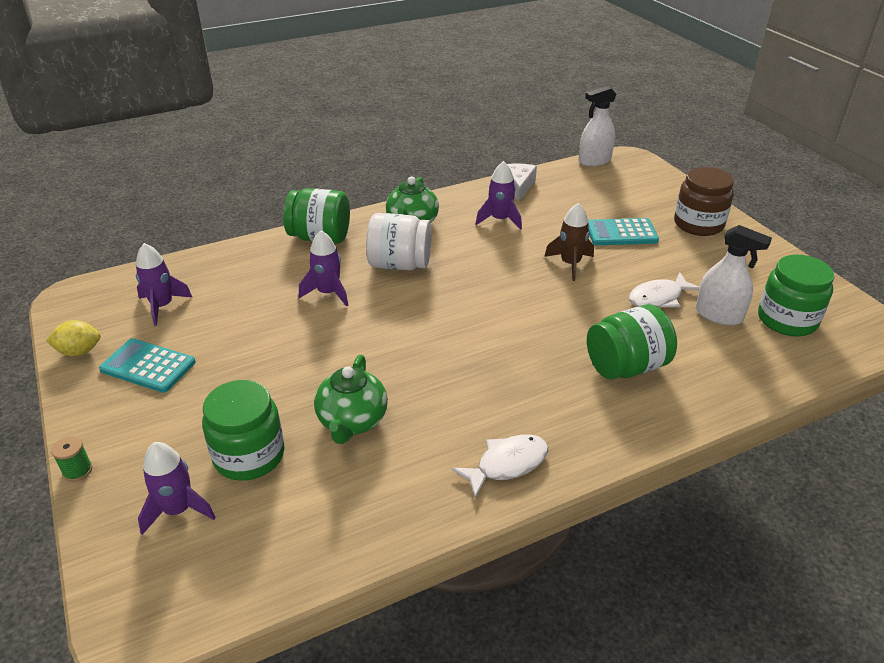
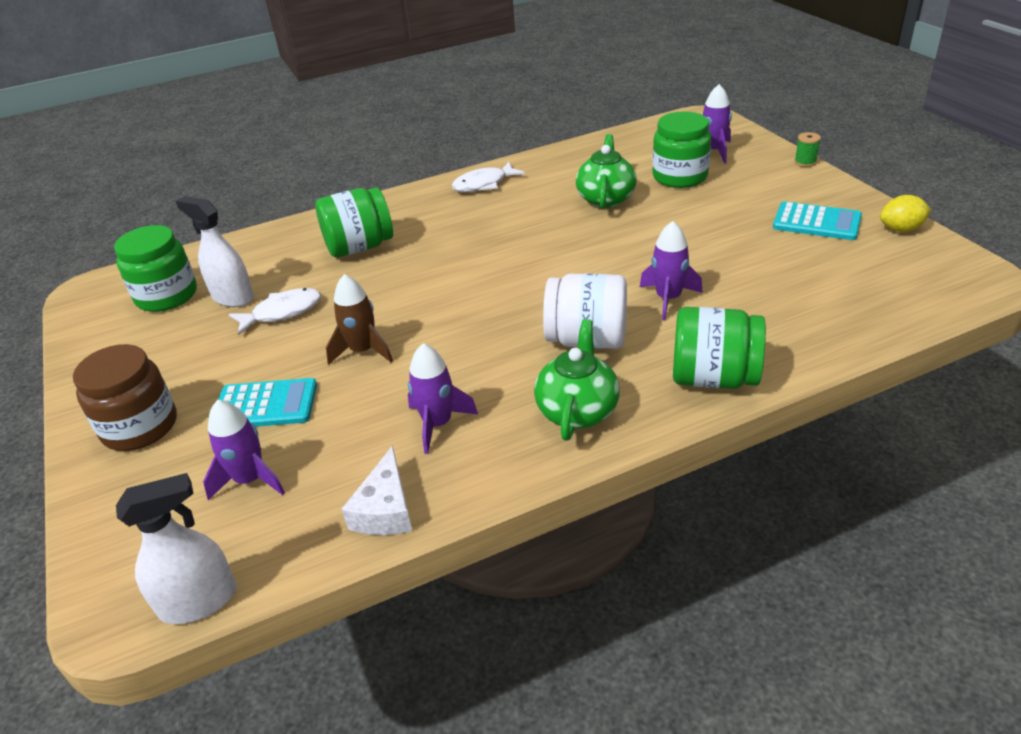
camera: 175 degrees left, 0 degrees up
(162, 306) = (858, 274): purple rocket -> purple rocket (250, 480)

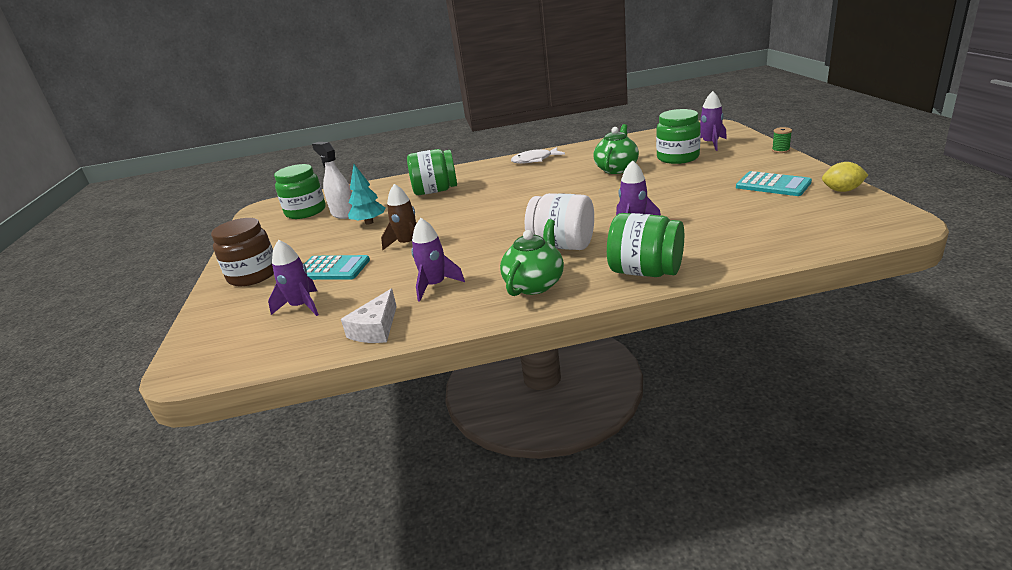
camera: 15 degrees right, 10 degrees down
(199, 601) = (235, 366): white spray bottle -> none
(282, 312) = (369, 222): white fish -> turquoise tree

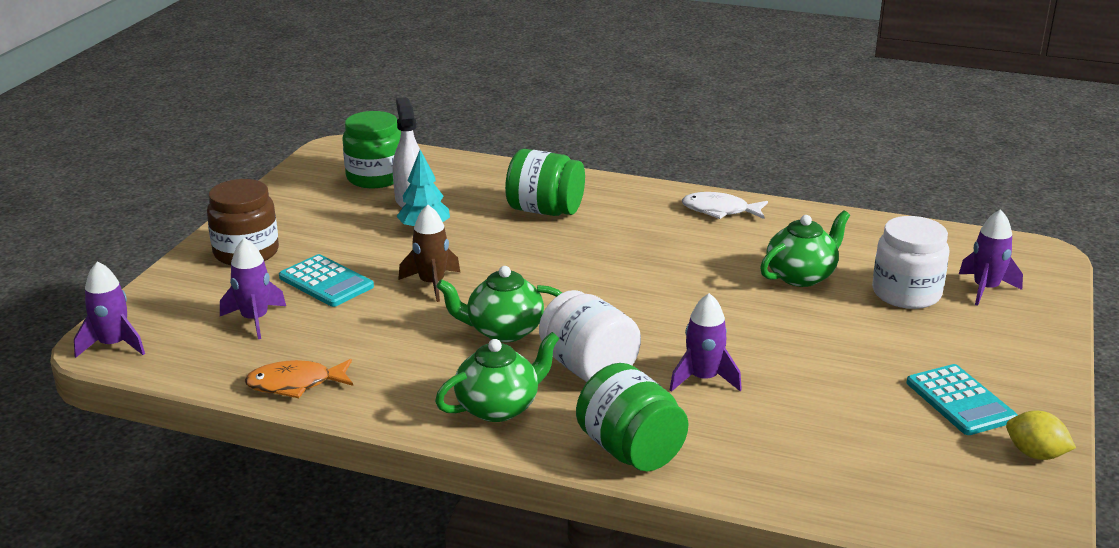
camera: 25 degrees right, 0 degrees up
(376, 329) = (295, 384): white cheese -> orange fish
(435, 285) = (401, 357): purple rocket -> purple rocket (113, 345)
(485, 248) = (503, 331): none -> green teapot
(677, 157) = (906, 293): green jar -> white jar
(780, 150) = (1064, 347): green spool -> none

